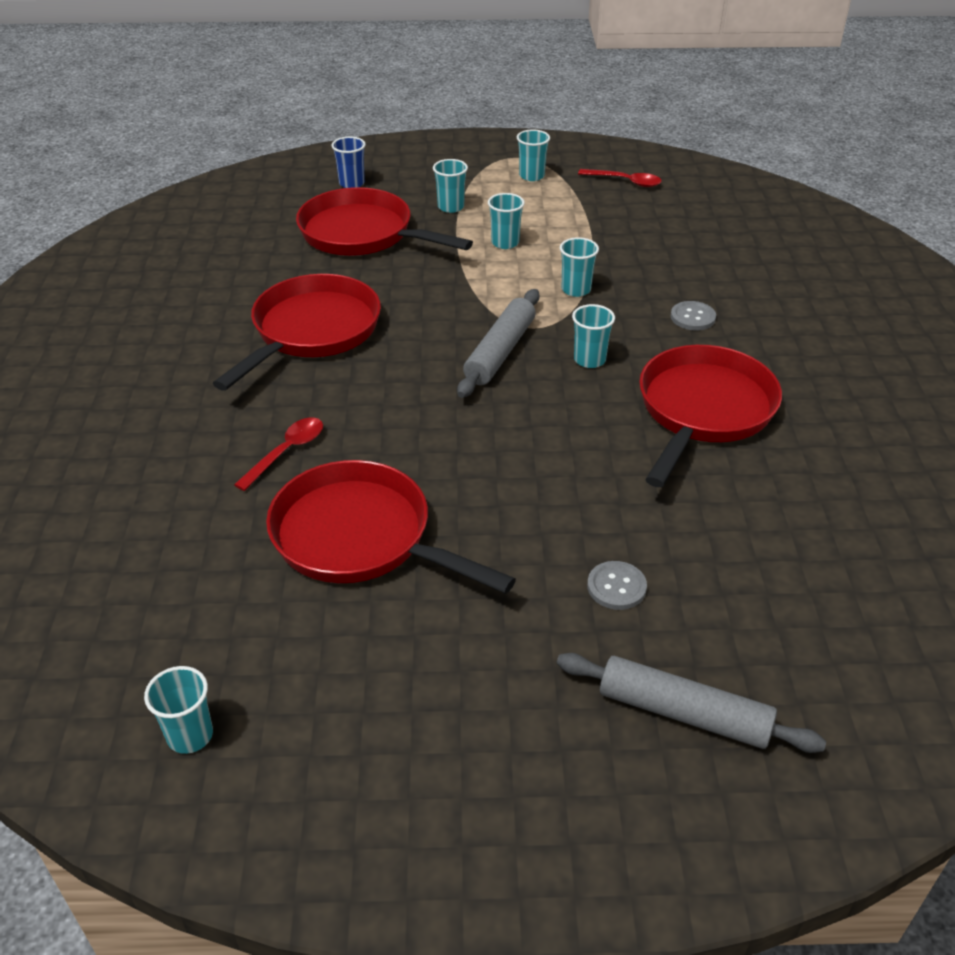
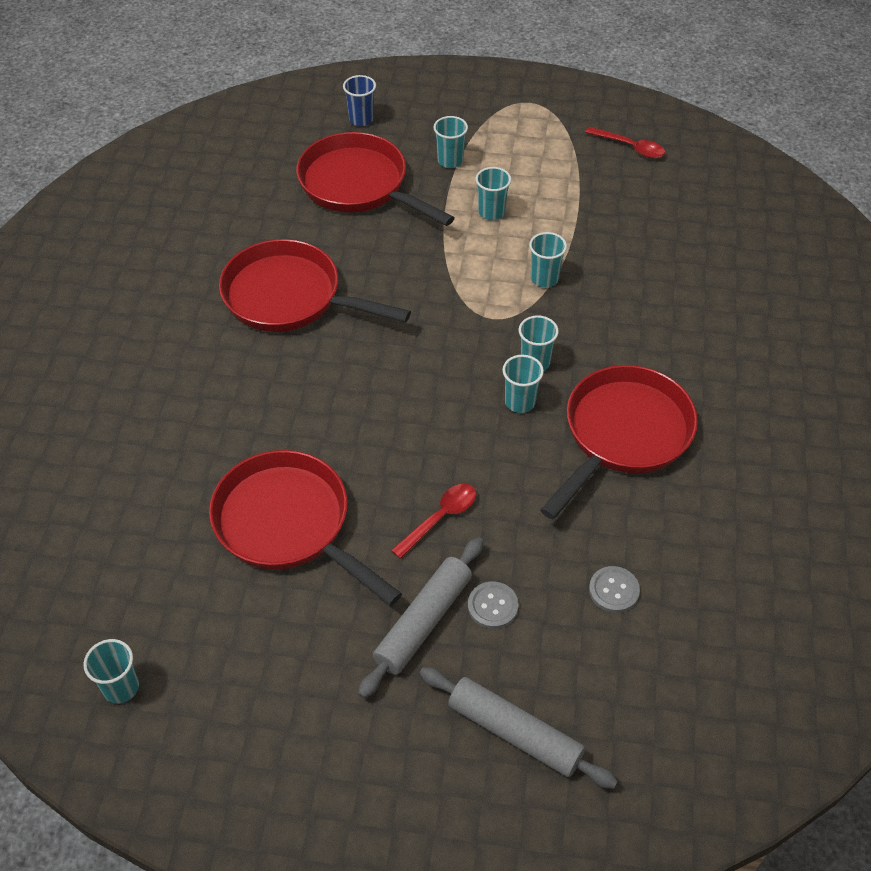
camera: 10 degrees right, 10 degrees up
(286, 452) = (243, 427): red spoon -> red spoon (440, 518)
(312, 331) = (290, 297): red pan -> red pan turned 105 degrees counterclockwise
(500, 352) = (455, 343): grey rolling pin -> grey rolling pin (423, 622)
(531, 176) = (539, 129): turquoise cup -> turquoise cup (520, 402)
(693, 317) = (646, 326): grey button -> grey button (614, 590)

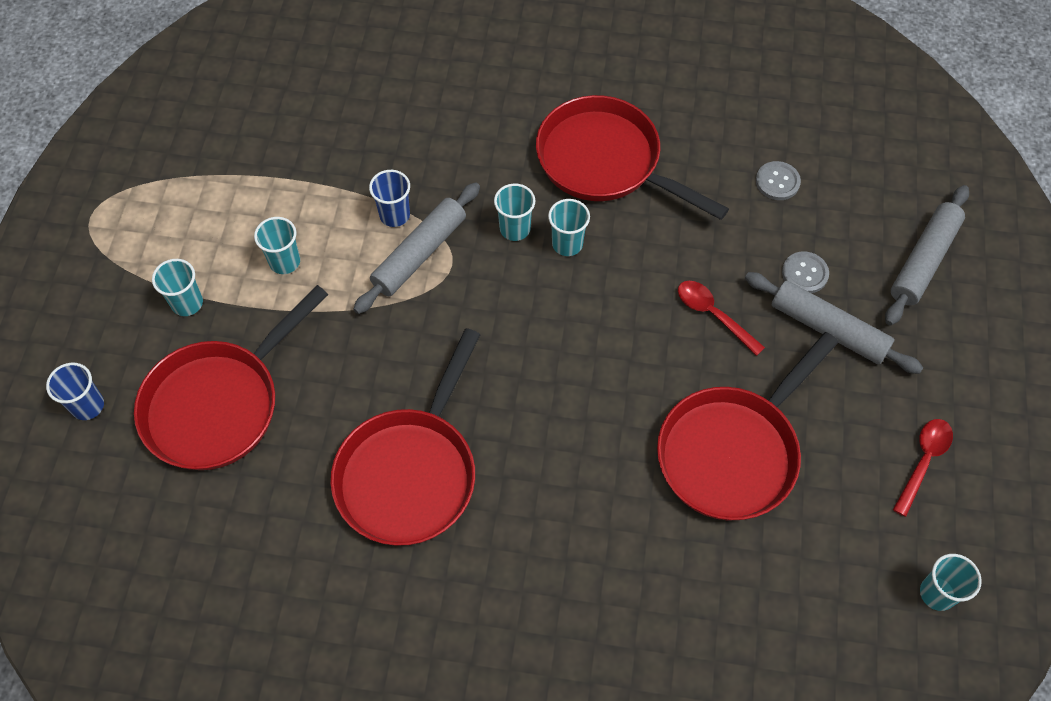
camera: 90 degrees left, 10 degrees up
(503, 296) = (419, 254): none -> grey rolling pin
(544, 278) = (394, 215): turquoise cup -> blue cup
(630, 147) = (191, 123): red spoon -> red spoon (923, 461)

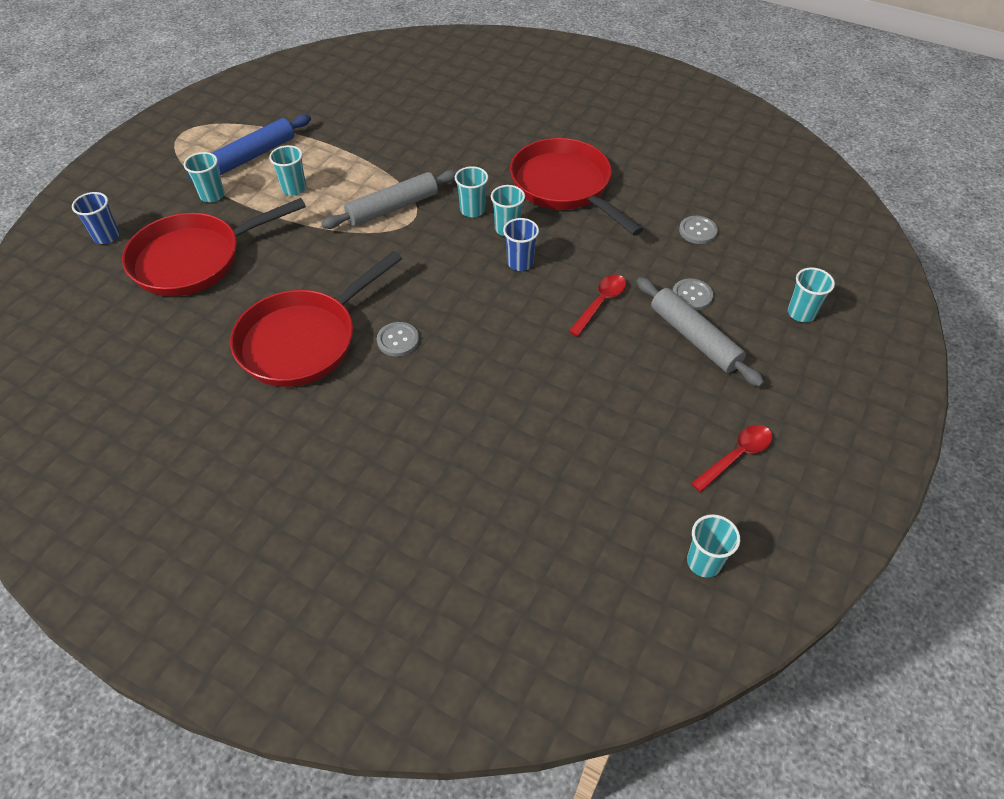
camera: 20 degrees right, 10 degrees down
(206, 225) = (254, 155): none -> blue rolling pin
(394, 215) = (388, 181): blue cup -> blue cup (520, 263)
(516, 437) = (398, 340): none -> grey button
(713, 315) = (600, 303): red spoon -> red spoon turned 60 degrees clockwise
(732, 451) = (569, 400): red pan -> none
(924, 260) = (801, 313): grey rolling pin -> turquoise cup

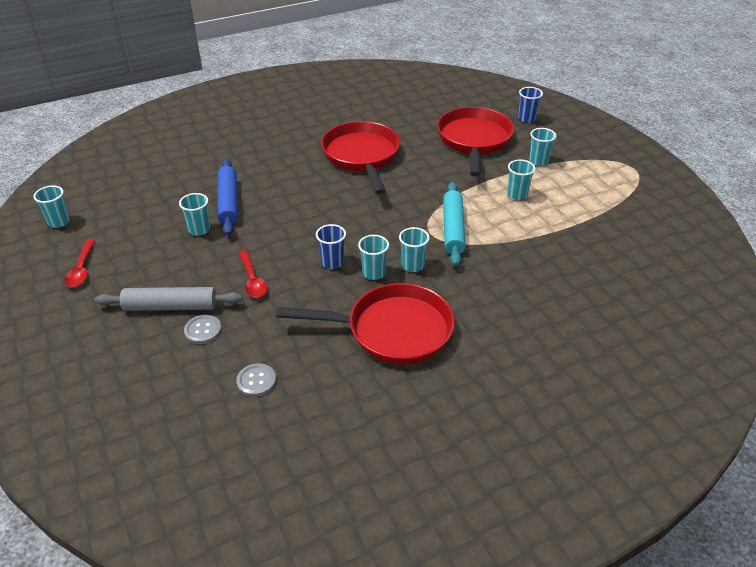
camera: 125 degrees right, 10 degrees down
(254, 155) = (576, 190): blue rolling pin -> blue rolling pin (228, 202)
(393, 208) = (453, 229): grey rolling pin -> turquoise rolling pin
(398, 340) = (323, 186): grey button -> none
(801, 313) = (113, 381): turquoise cup -> turquoise cup (199, 229)

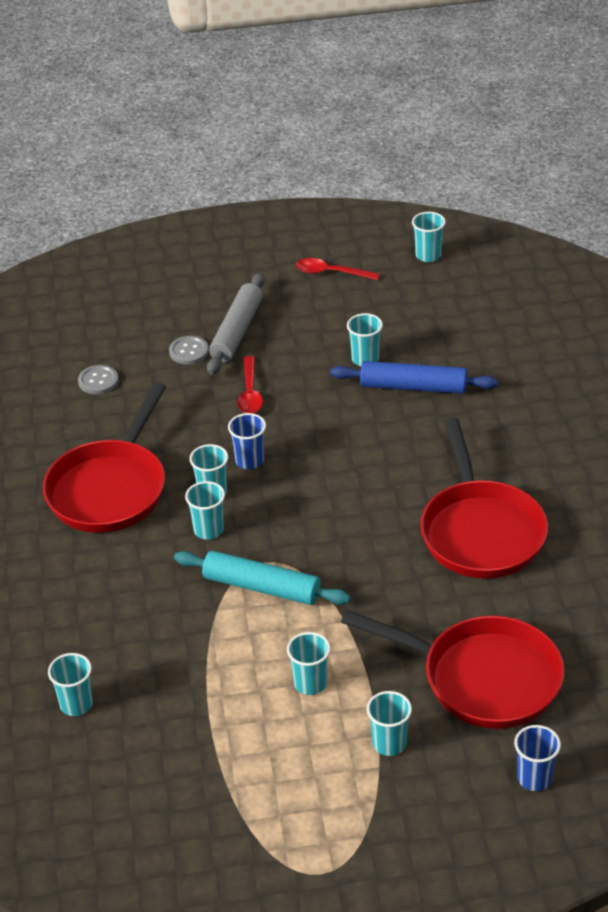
camera: 110 degrees right, 0 degrees up
(252, 280) = (250, 393): red spoon -> red spoon turned 90 degrees counterclockwise
(362, 156) = (480, 531): red pan -> red pan turned 75 degrees clockwise
(602, 286) = (76, 704): none -> turquoise cup

